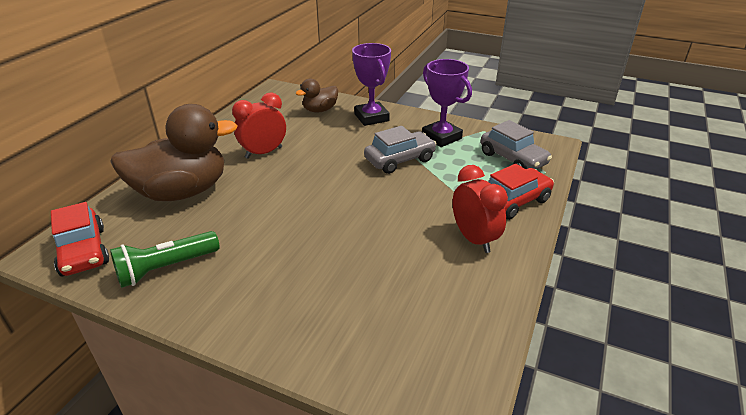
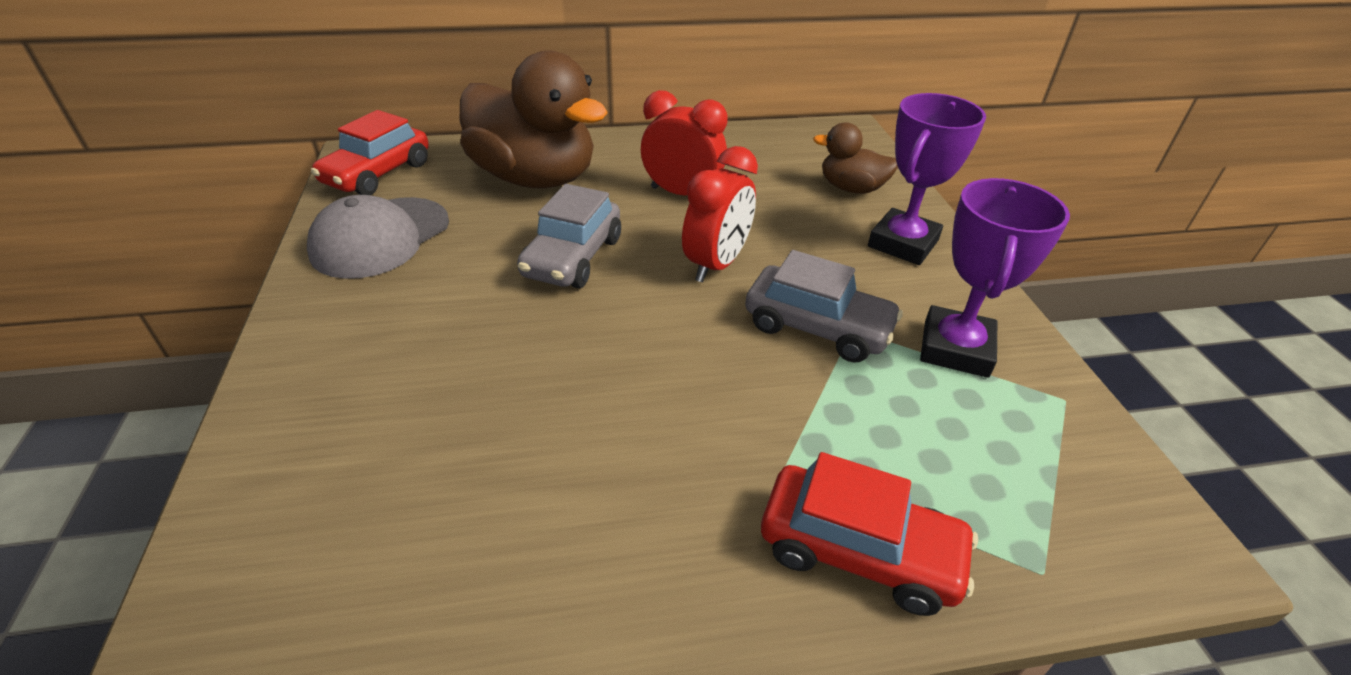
camera: 55 degrees right, 5 degrees up
(166, 268) = (380, 238): green flashlight -> grey cap
(474, 239) = (671, 529): red clock -> red clock (716, 265)
(513, 159) = (1018, 489): grey car -> grey car (573, 257)

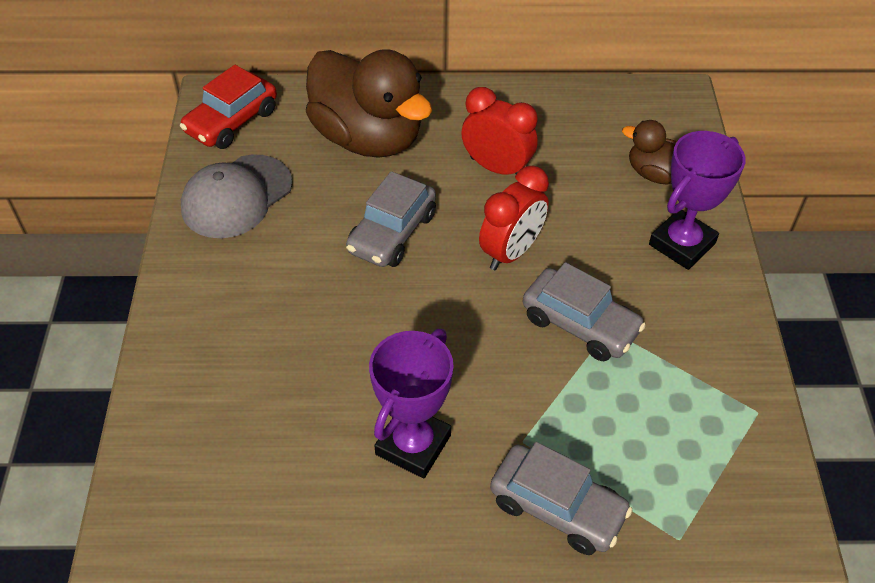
camera: 10 degrees right, 10 degrees up
(859, 551) = (557, 507): red car -> grey car
(955, 348) = (687, 356): purple trophy -> purple trophy (413, 445)

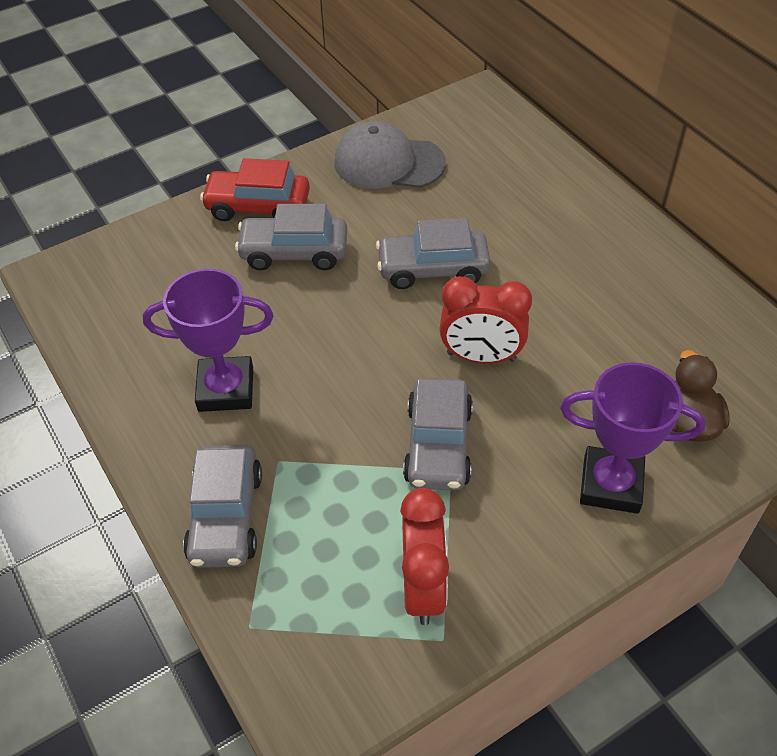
camera: 60 degrees right, 0 degrees up
(232, 121) = (463, 118): red car -> red car (258, 207)
(287, 317) = (294, 252): none -> grey car
(368, 138) = (525, 201): brown duck -> none
(497, 168) = (574, 299): red clock -> red clock (423, 587)

